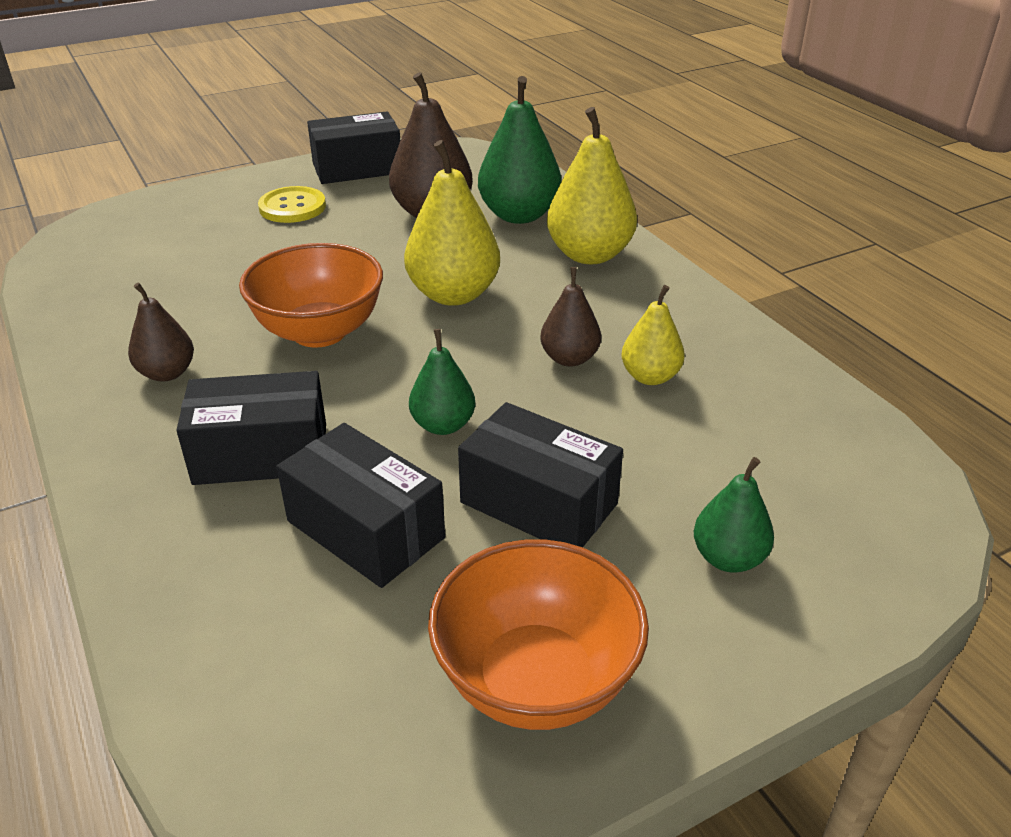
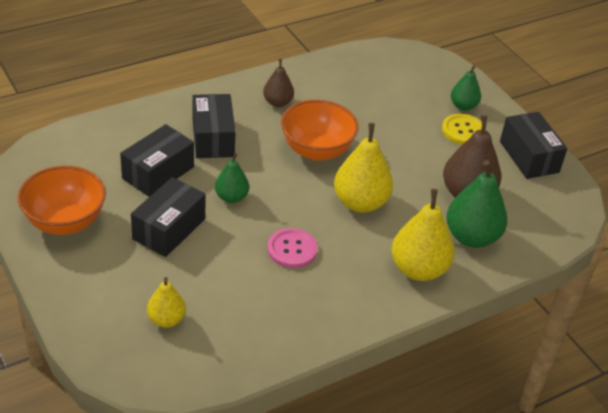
camera: 85 degrees right, 5 degrees up
(569, 358) = (292, 249): brown pear -> pink button
(650, 377) = (273, 283): yellow pear -> yellow pear (166, 320)
(728, 558) = (122, 293): green pear -> green pear (463, 106)

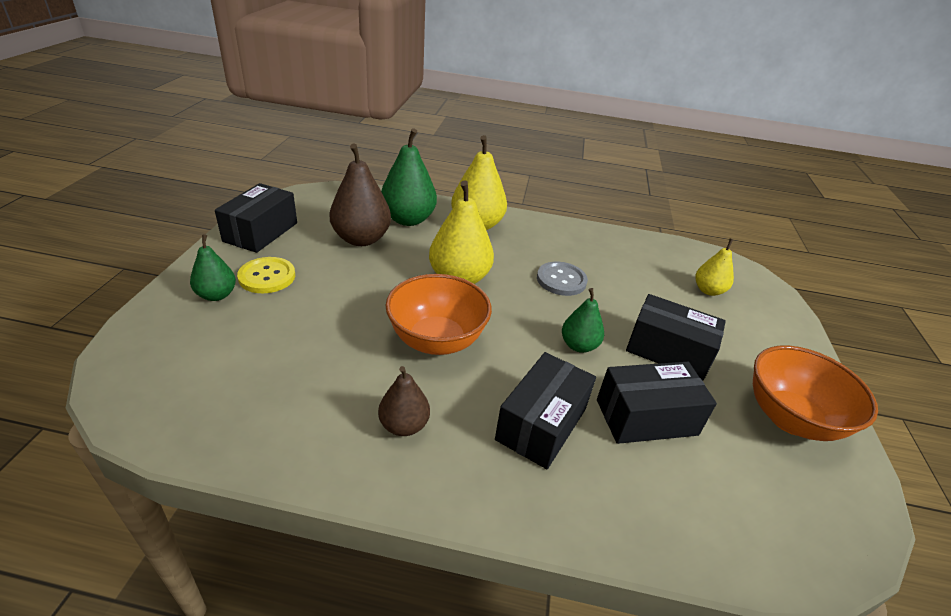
camera: 140 degrees left, 5 degrees down
(169, 229) = (668, 351): black box -> black box turned 45 degrees clockwise
(292, 249) = (561, 280): pink button -> grey button

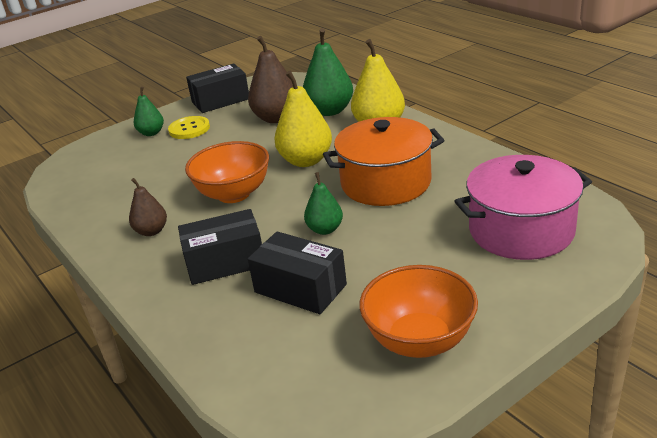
camera: 50 degrees right, 5 degrees down
(561, 280) = (386, 183): grey button -> orange pot
(668, 351) = (393, 258): black box -> none
(708, 290) = (521, 230): yellow pear -> pink pot

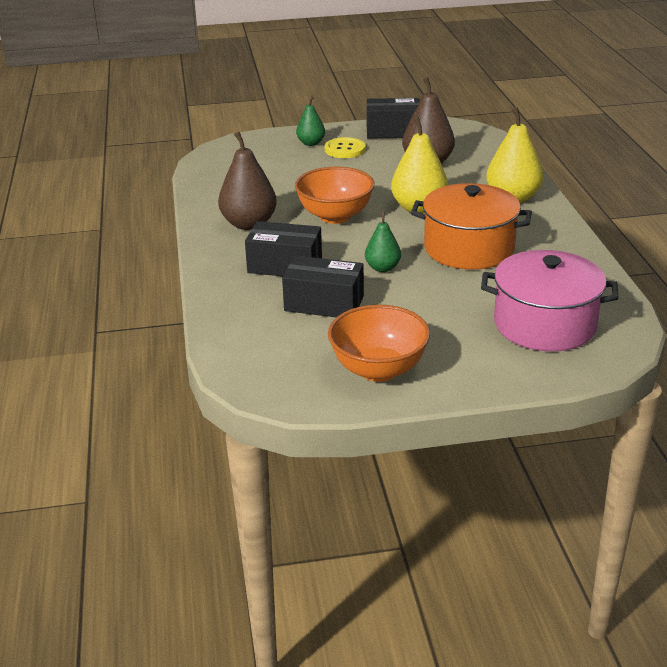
camera: 25 degrees right, 0 degrees up
(151, 231) = (249, 224): brown pear -> brown pear, size x1.72
(300, 288) = (324, 303): black box -> black box turned 45 degrees counterclockwise
(329, 111) = (481, 171): green pear -> none

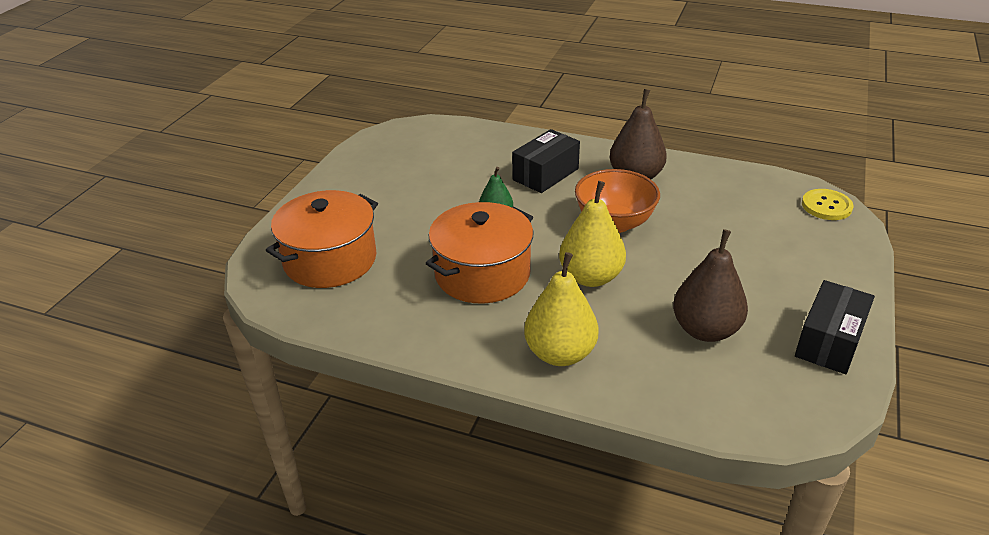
camera: 120 degrees right, 5 degrees up
(311, 143) = (818, 264): green pear -> none
(324, 303) = (472, 175): black box -> none
(345, 149) = (785, 282): yellow button -> yellow button (826, 206)
(378, 369) = (370, 170): orange bowl -> none
(544, 324) = (330, 260): pink pot -> orange pot

